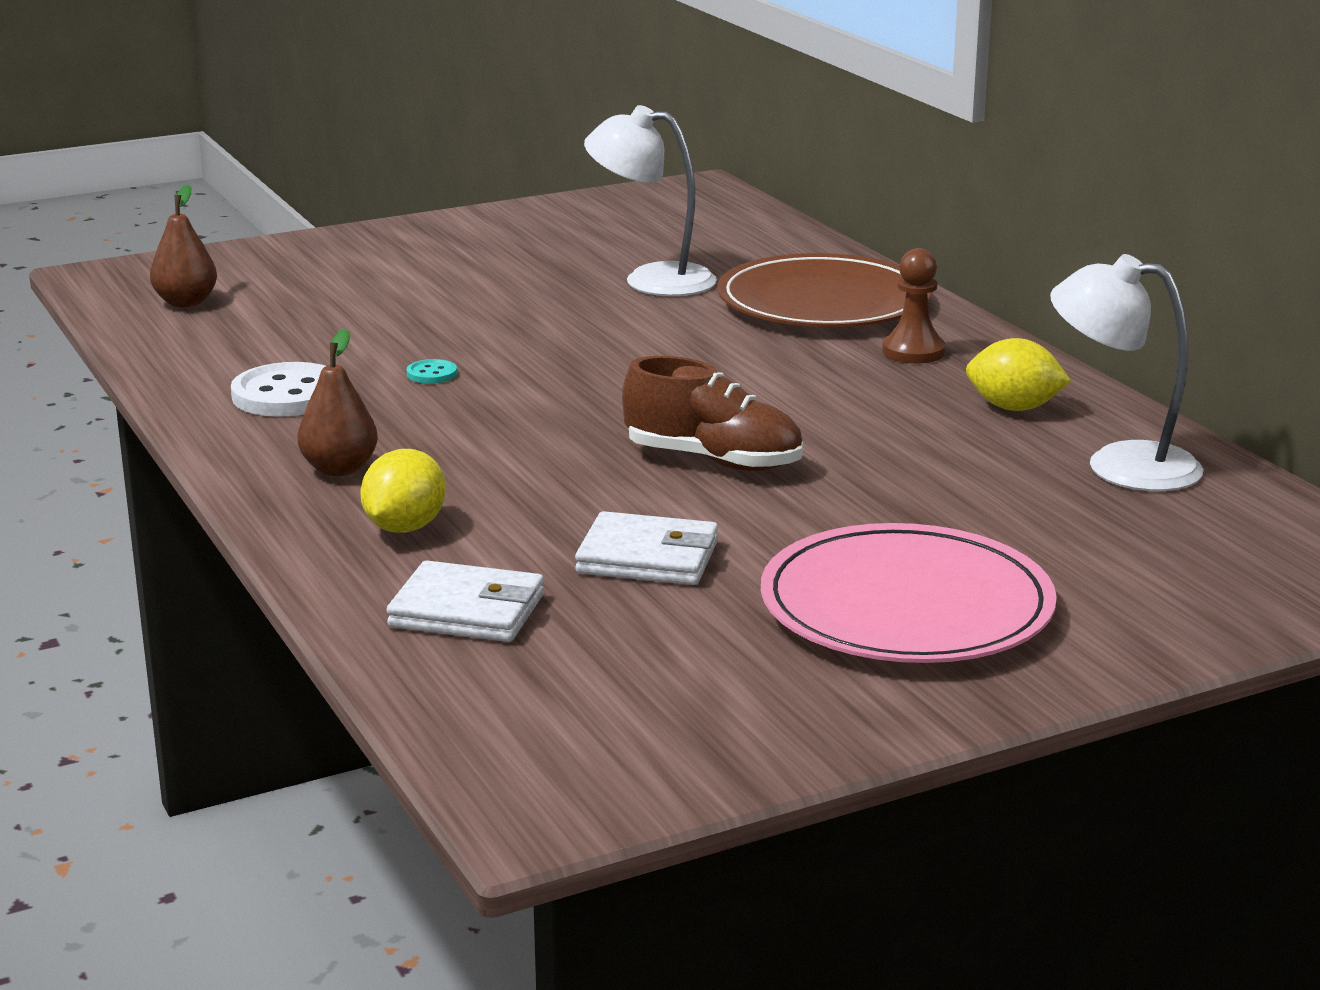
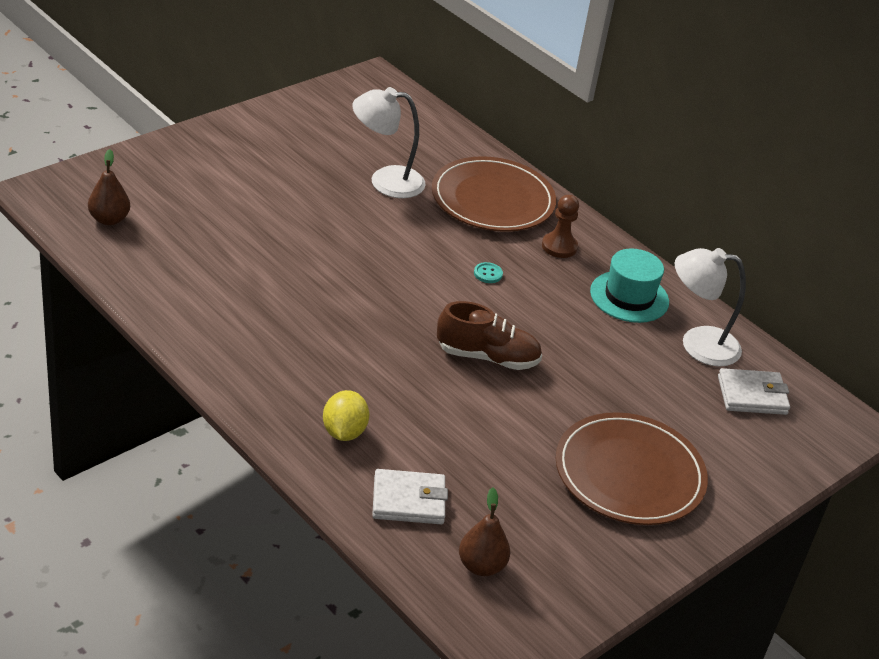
camera: 20 degrees left, 15 degrees up
(287, 395) = (219, 312): white button -> none
(339, 469) = (283, 381): brown pear -> brown pear (481, 566)
(431, 374) = (295, 285): turquoise button -> turquoise button (488, 274)
(648, 557) = (485, 446): white wallet -> white wallet (752, 395)
(906, 606) = (629, 473): pink plate -> brown plate
(1014, 408) = (629, 297): yellow lemon -> turquoise hat

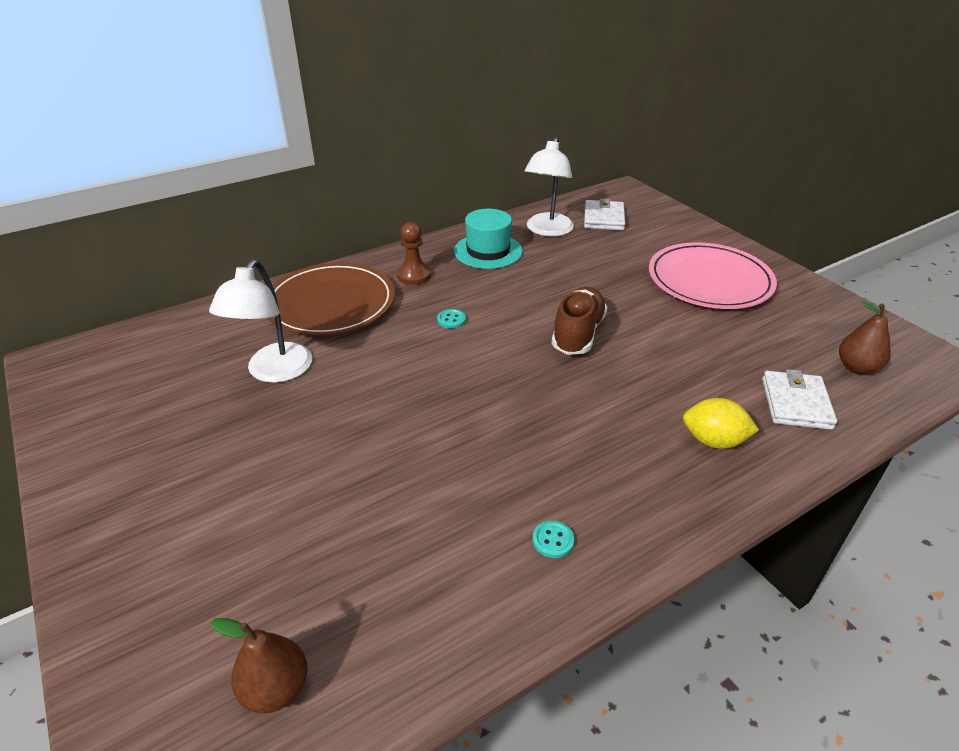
camera: 75 degrees left, 0 degrees up
(223, 329) = (553, 540): none -> turquoise button
(629, 473) = (709, 280): brown plate -> pink plate

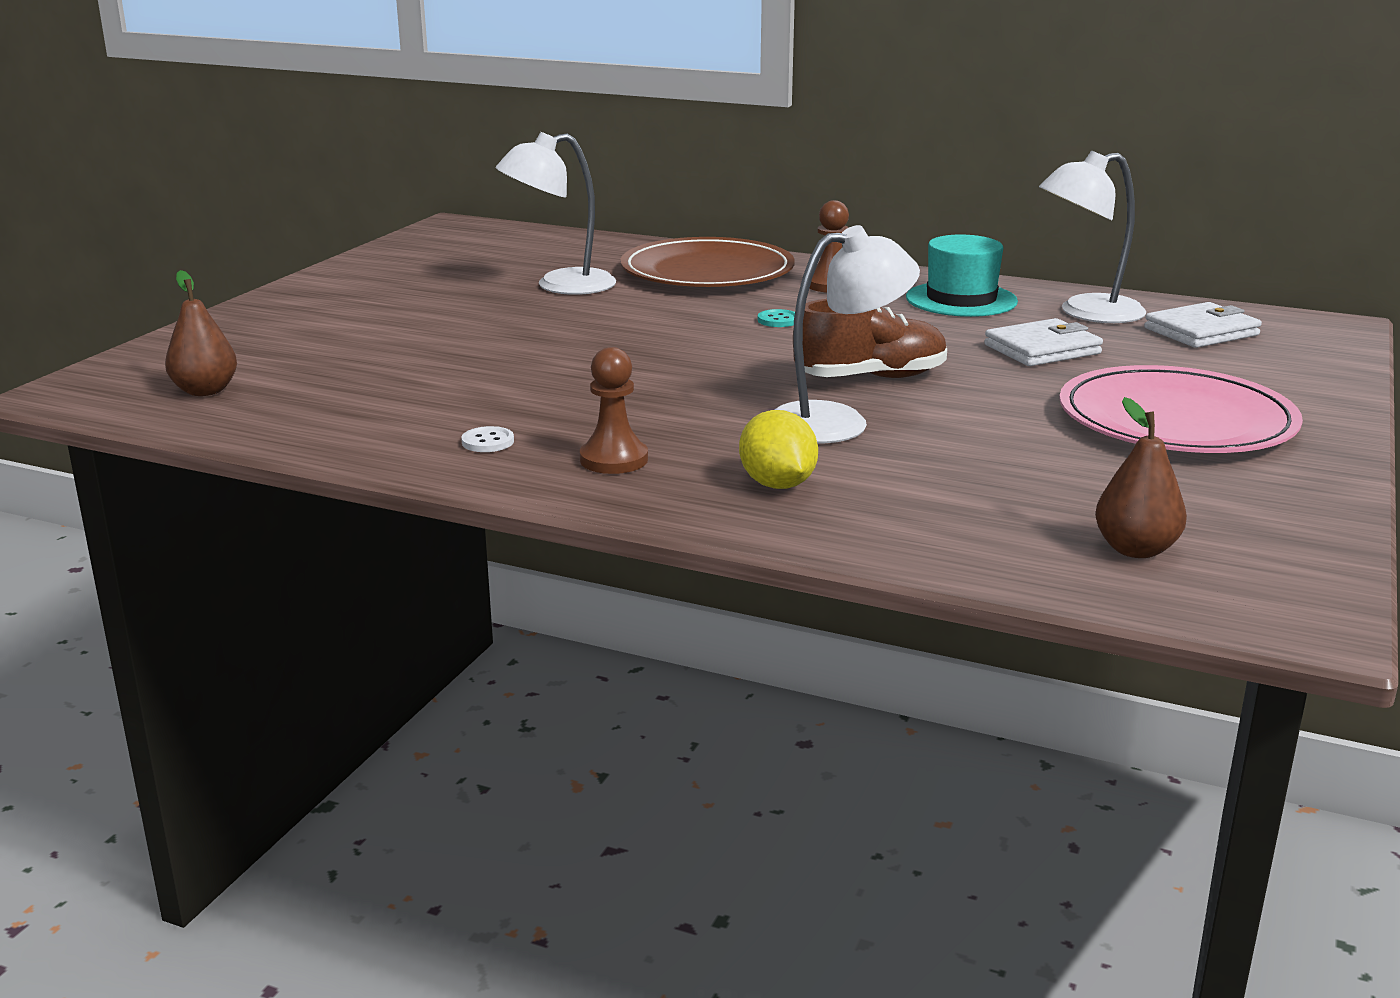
camera: 55 degrees right, 15 degrees down
(553, 540) = (488, 442): turquoise button -> white button
(630, 491) = (614, 459): none -> brown pawn
(634, 376) = (837, 422): none -> white lamp
(796, 403) = (952, 520): white wallet -> white wallet (1042, 349)

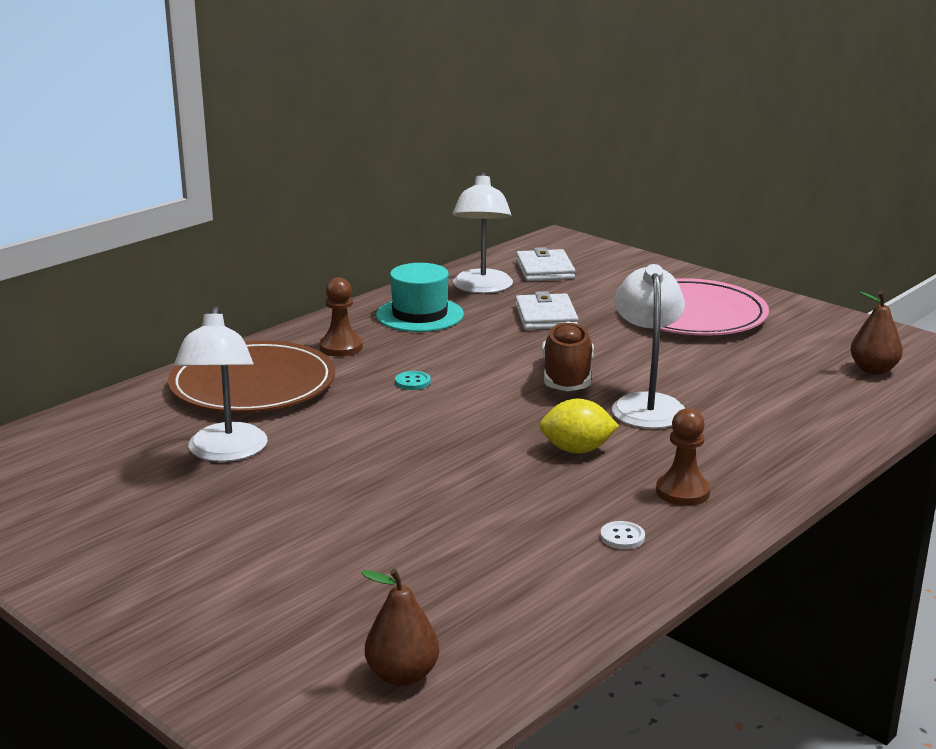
camera: 70 degrees left, 0 degrees up
(777, 484) = (750, 444): yellow lemon -> yellow lemon (577, 450)

